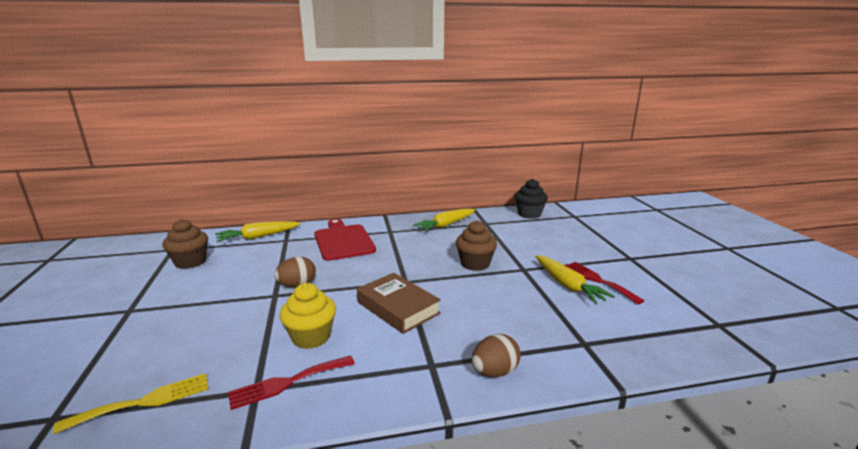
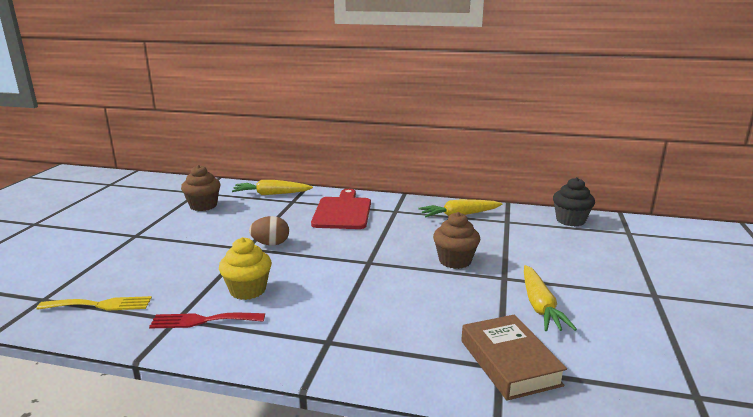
camera: 25 degrees right, 0 degrees up
(398, 307) = (341, 284): brown book -> brown book (509, 362)
(494, 372) = (380, 364): brown egg -> none
(598, 280) = (584, 310): red fork -> none

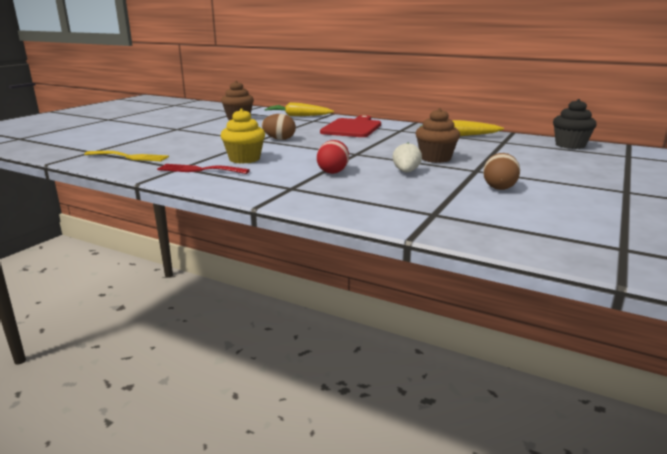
camera: 15 degrees right, 0 degrees up
(360, 301) = (333, 171): none -> red egg
(437, 291) = (406, 172): none -> white strawberry
(509, 362) = (445, 212): brown book -> none
(540, 306) = (499, 187): yellow carrot -> brown egg

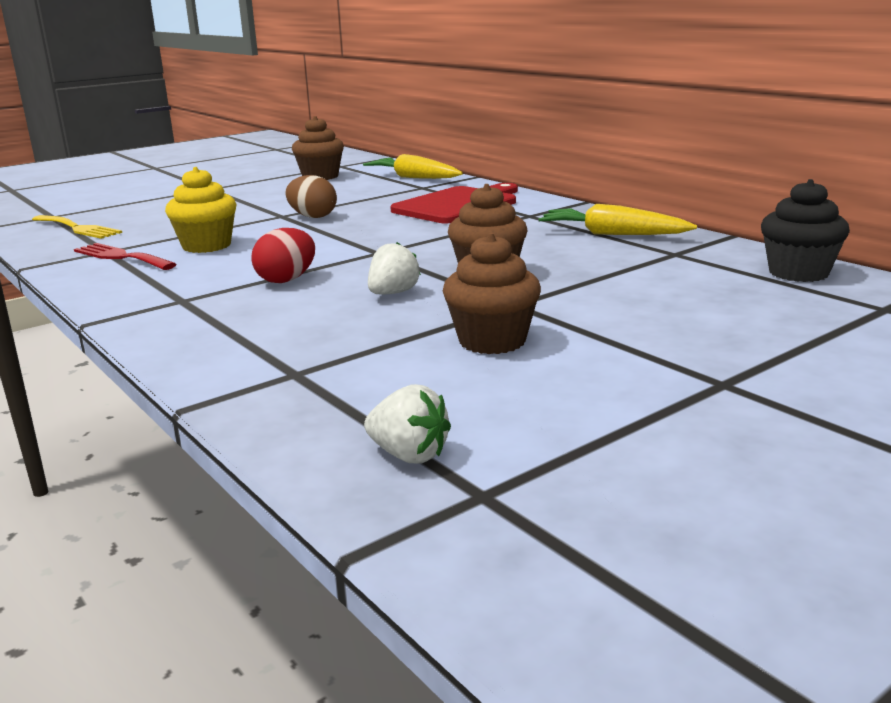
camera: 25 degrees right, 0 degrees up
(499, 187) = (492, 341): brown egg -> brown cupcake
(562, 239) = (409, 455): none -> white strawberry

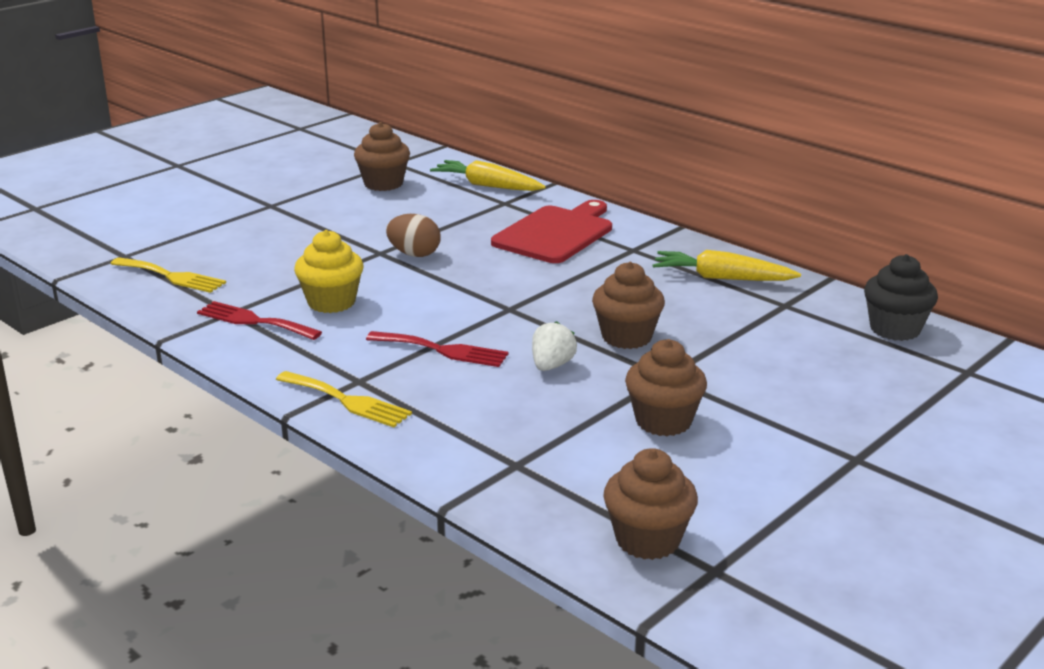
camera: 10 degrees left, 5 degrees up
(155, 315) = (347, 401): none -> yellow fork
(287, 280) = (443, 350): red egg -> red fork
(409, 455) = (648, 540): white strawberry -> brown cupcake

